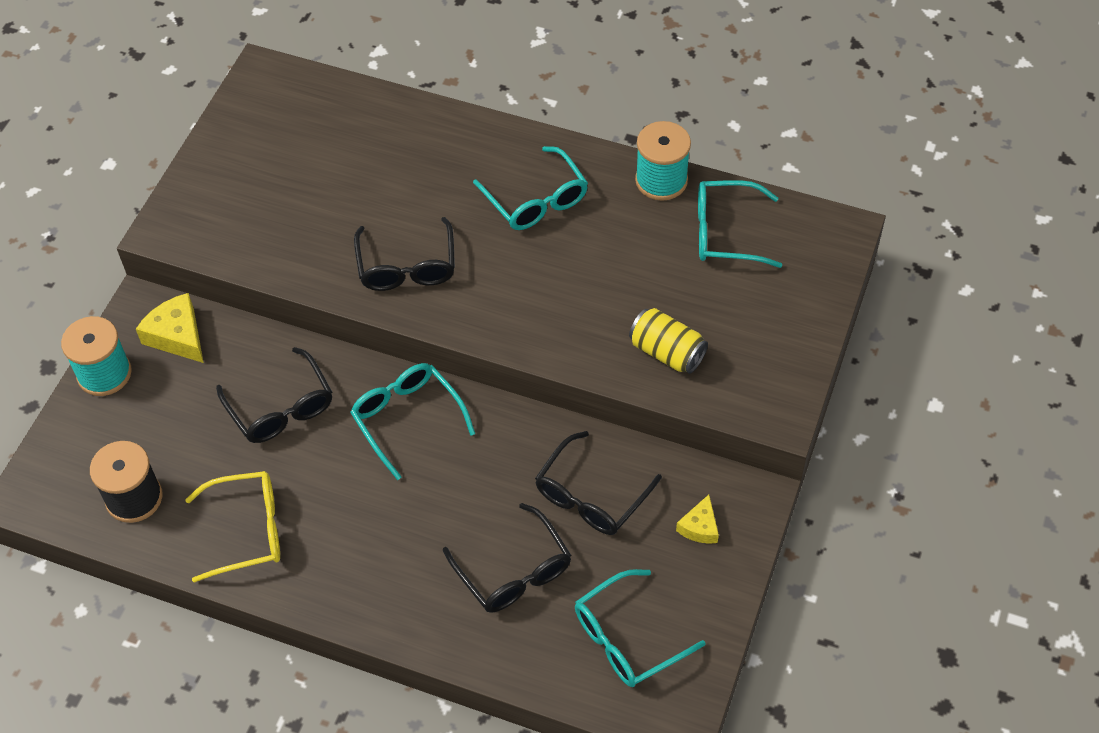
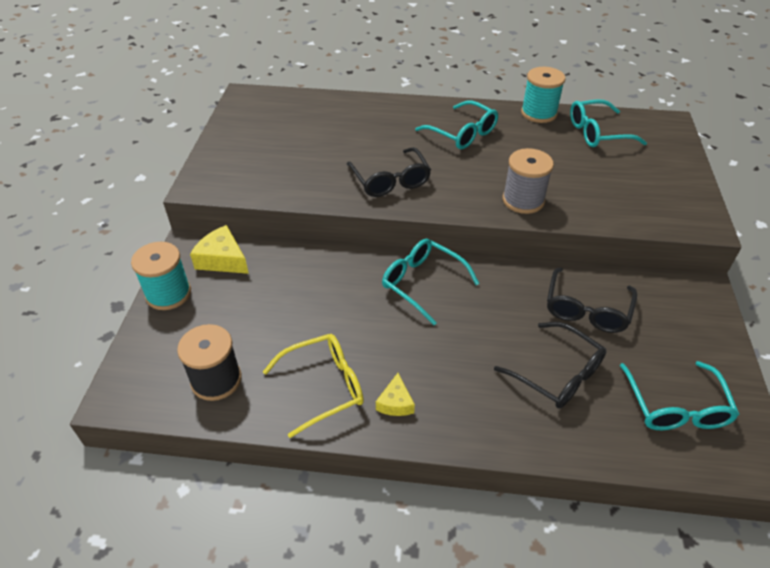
camera: 15 degrees left, 10 degrees down
(281, 408) = (320, 293): black glasses -> none
(564, 331) = (523, 200): none -> grey spool
(627, 638) = (675, 407): turquoise glasses -> turquoise glasses turned 45 degrees counterclockwise
(667, 352) = (602, 201): yellow can -> none
(699, 527) = (678, 315): yellow cheese -> yellow cheese (395, 403)

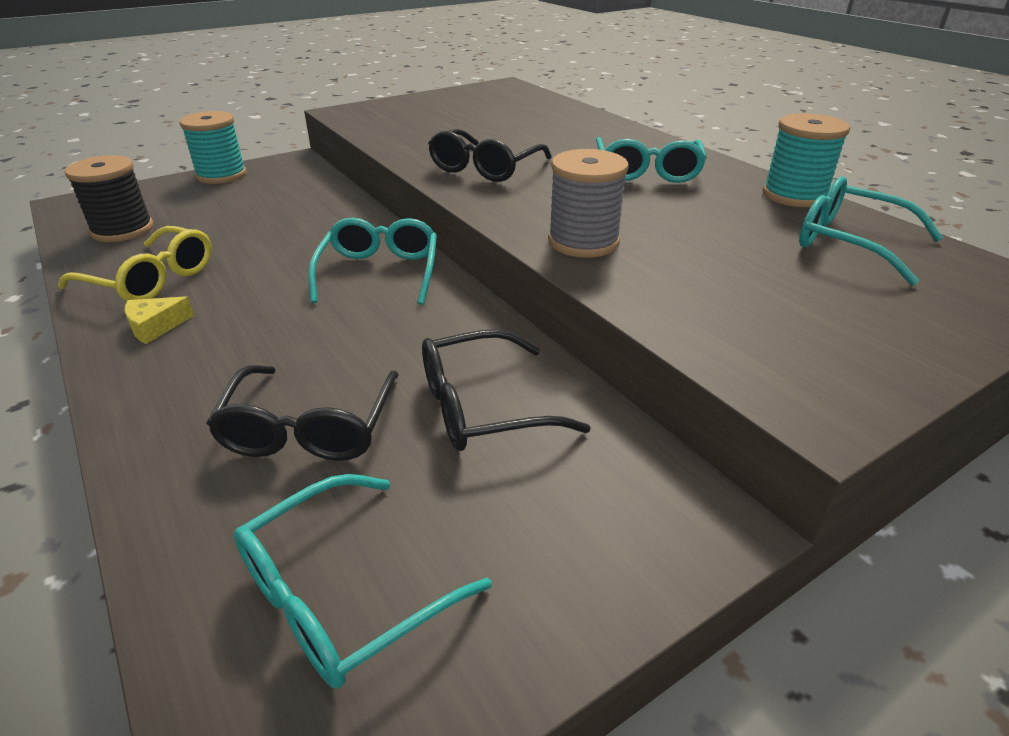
camera: 50 degrees right, 10 degrees down
(222, 259) = (292, 176): yellow cheese -> none

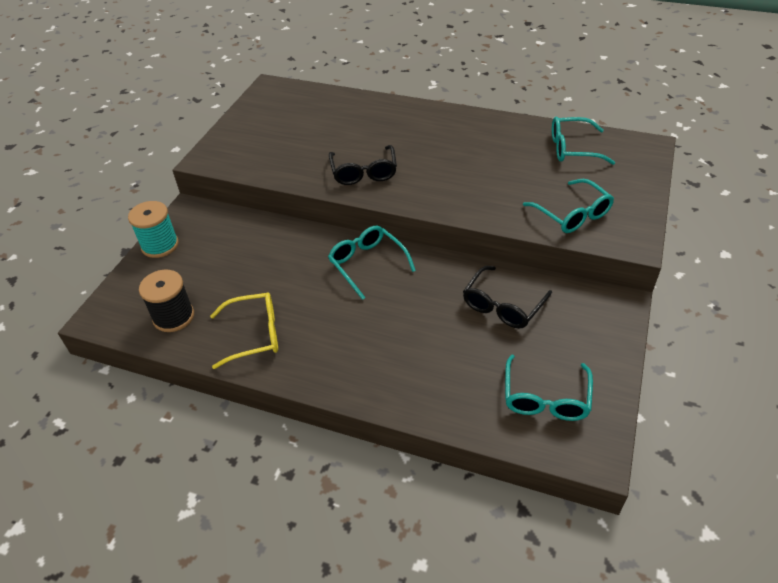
camera: 35 degrees left, 10 degrees up
(155, 326) = (306, 356): yellow cheese -> none
(309, 428) = (452, 355): black glasses -> none
(583, 242) = (473, 202): grey spool -> none
(647, 172) = (445, 137): turquoise glasses -> turquoise glasses (572, 214)
(794, 195) = (525, 125): turquoise spool -> none

